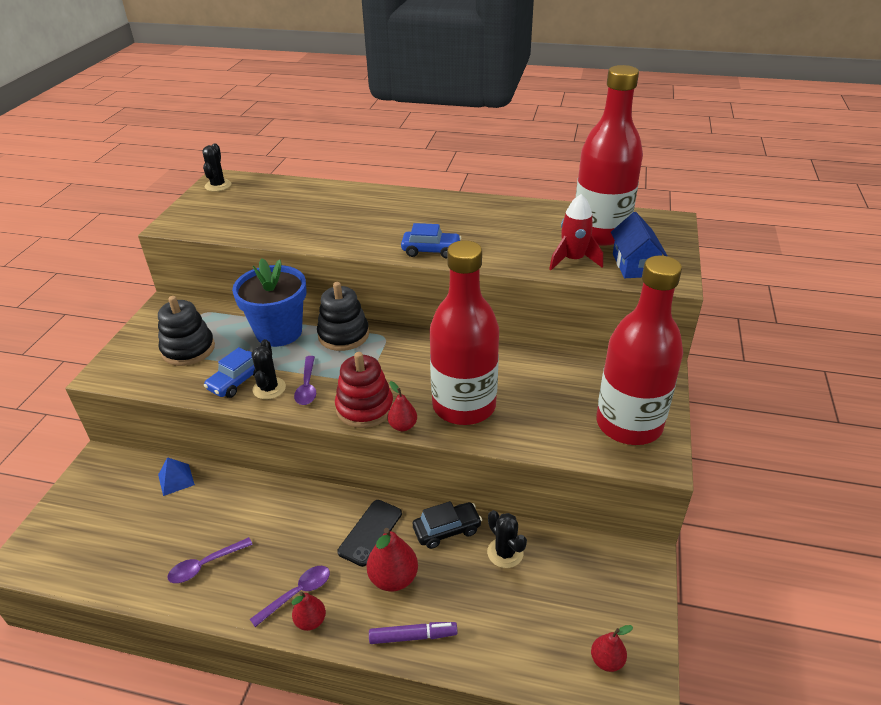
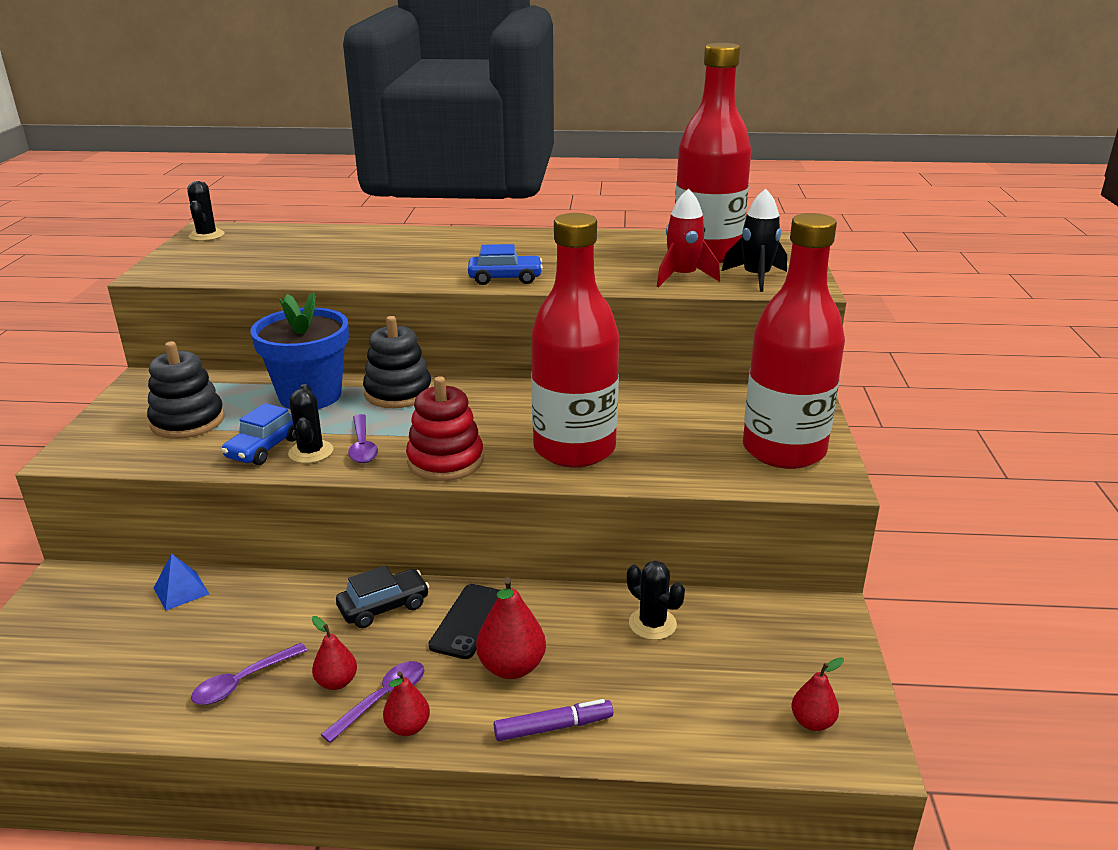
camera: 10 degrees left, 10 degrees down
(403, 426) = (500, 475): red pear -> red pear (337, 682)
(447, 530) = (570, 608): black car -> black car (384, 607)
(634, 265) = (756, 277): blue house -> black rocket

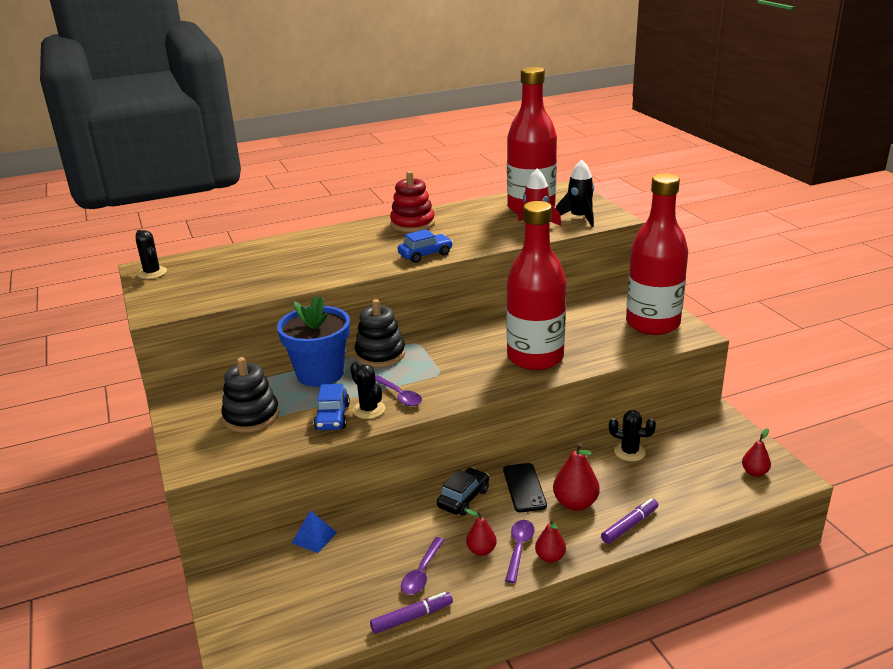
camera: 25 degrees left, 0 degrees up
(174, 734) = (411, 617): none -> purple marker
(445, 461) = (465, 388): red stacking toy -> red stacking toy (412, 223)

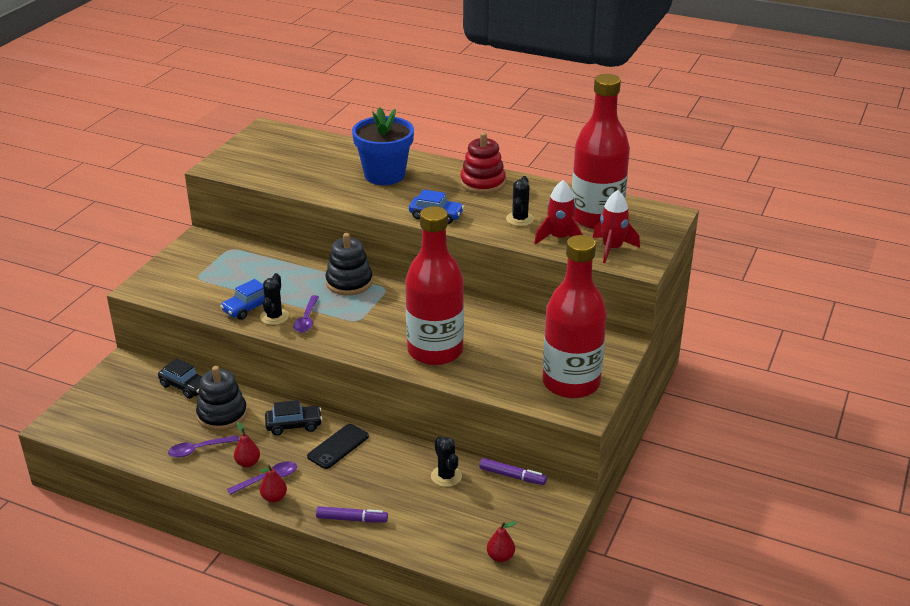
camera: 45 degrees right, 5 degrees up
(152, 273) = (262, 135): black cactus -> black cactus (520, 219)
(251, 416) = (212, 277): black stacking toy -> black stacking toy (222, 415)
(314, 537) = (185, 386): blue pyramid -> black car
(320, 374) = (293, 273): blue flower pot -> blue flower pot (384, 175)
(411, 617) = (154, 468): purple marker -> purple marker (512, 476)
(575, 503) = (348, 480): red pear -> none
(579, 218) = (612, 249): black rocket -> red rocket

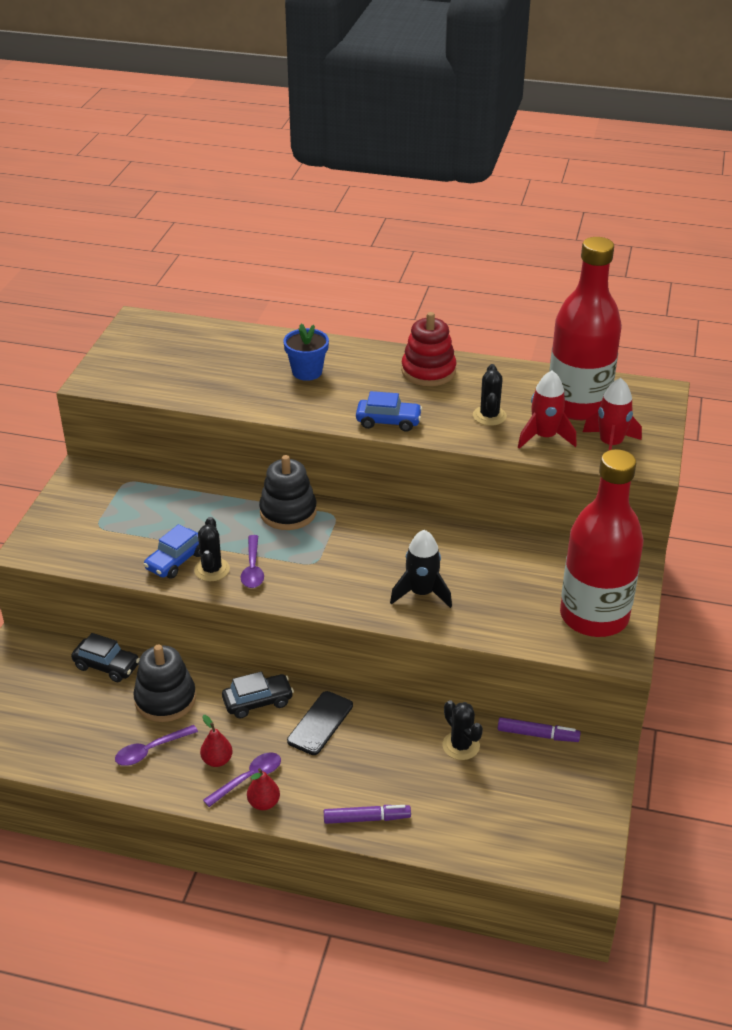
camera: 10 degrees left, 5 degrees up
(384, 175) = (307, 372): blue flower pot -> blue flower pot, size x0.60
(435, 351) = (421, 593): red bottle -> black rocket
(500, 557) = (556, 843): red pear -> none

